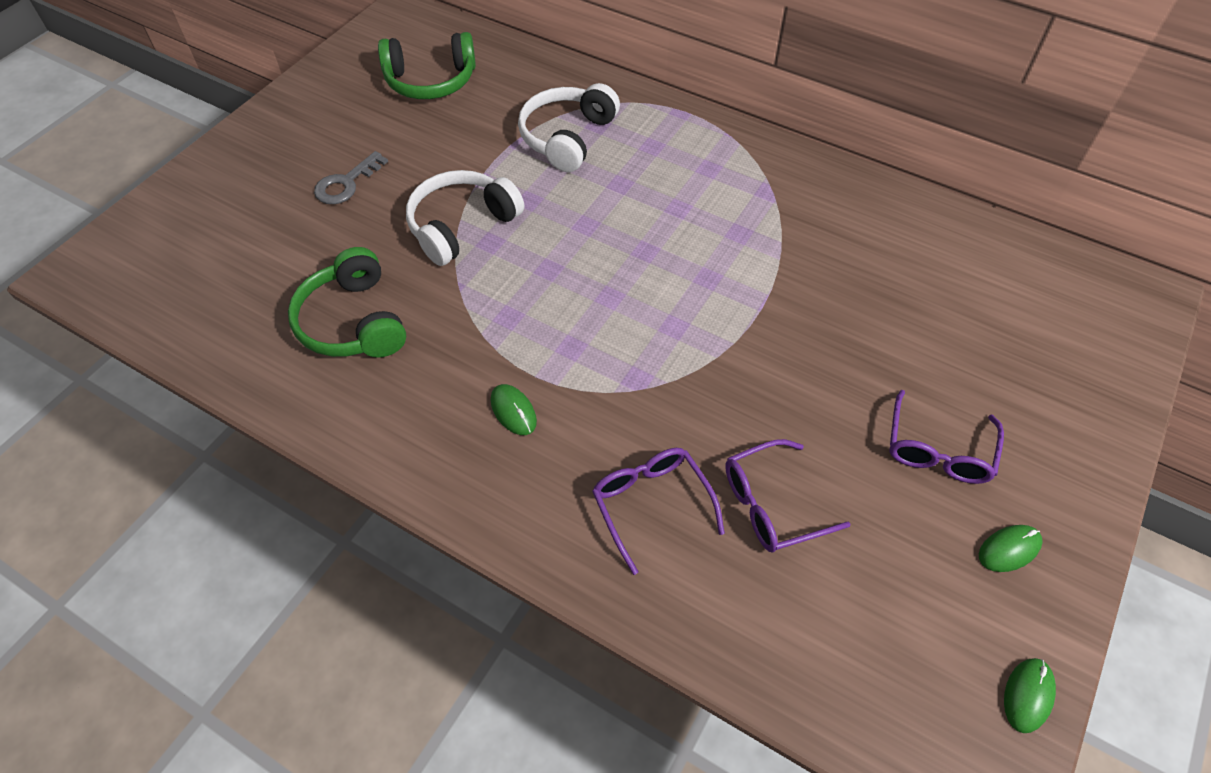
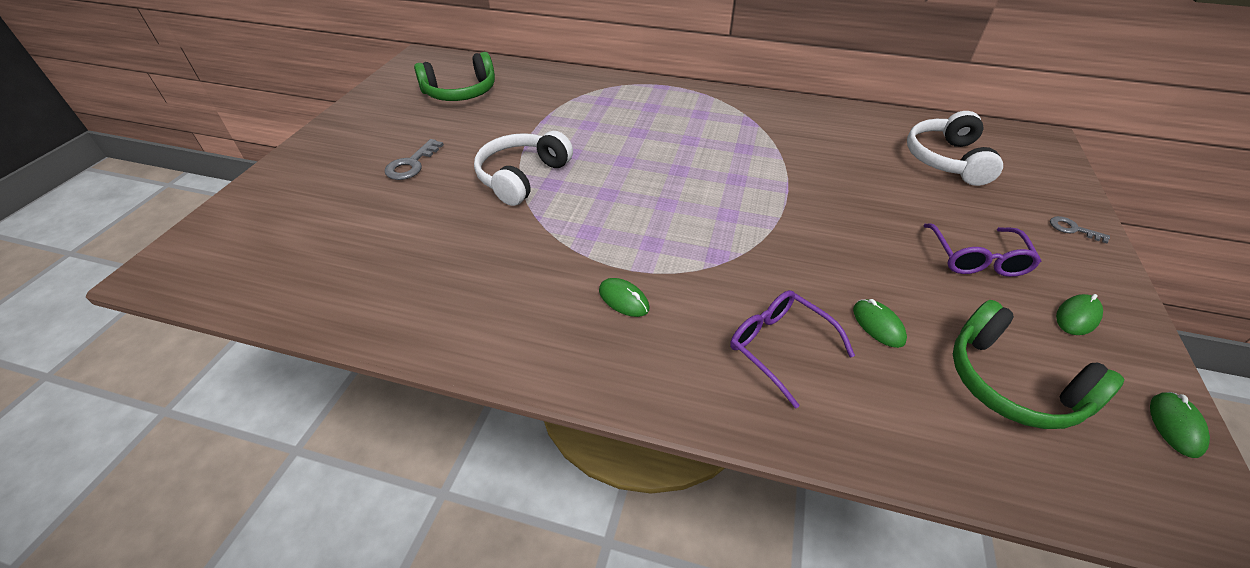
camera: 15 degrees left, 10 degrees down
(353, 322) = (450, 260): green headphones -> green headphones (1011, 383)
(567, 137) = (583, 111): white headphones -> white headphones (946, 160)
(771, 505) = (878, 325): purple glasses -> green mouse
(1088, 436) = (1072, 229): none -> grey key

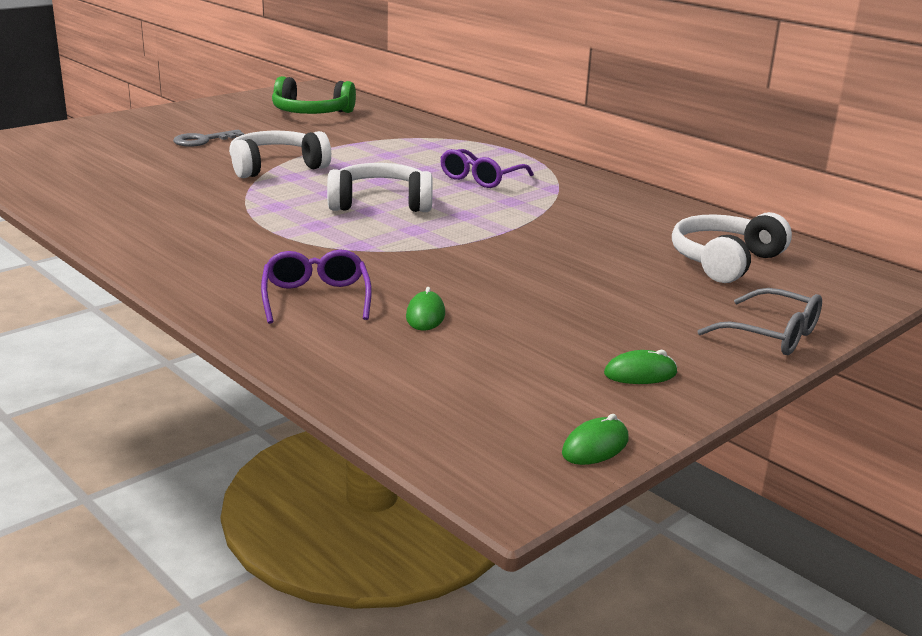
camera: 30 degrees right, 20 degrees down
(623, 299) = (239, 242): green mouse -> none
(662, 191) = (380, 203): none -> white headphones
(977, 259) = (610, 317): purple glasses -> purple glasses (481, 178)
(1011, 383) = (482, 376): green headphones -> none
(1072, 229) = (772, 335): grey key -> grey glasses

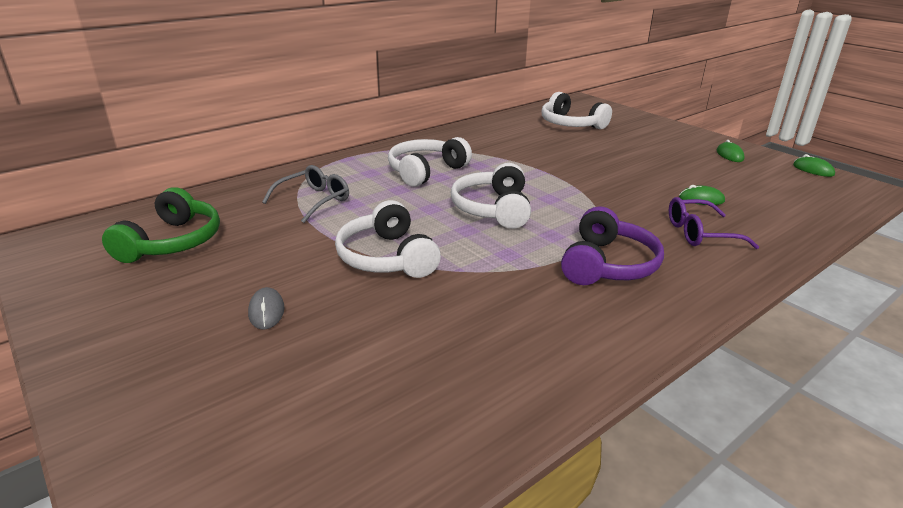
camera: 85 degrees left, 5 degrees up
(203, 140) = (266, 311): grey key -> grey mouse
(246, 243) = (608, 265): none -> purple headphones
(481, 178) = (425, 171): purple glasses -> white headphones
(772, 335) = (663, 127): grey glasses -> grey glasses (314, 200)

